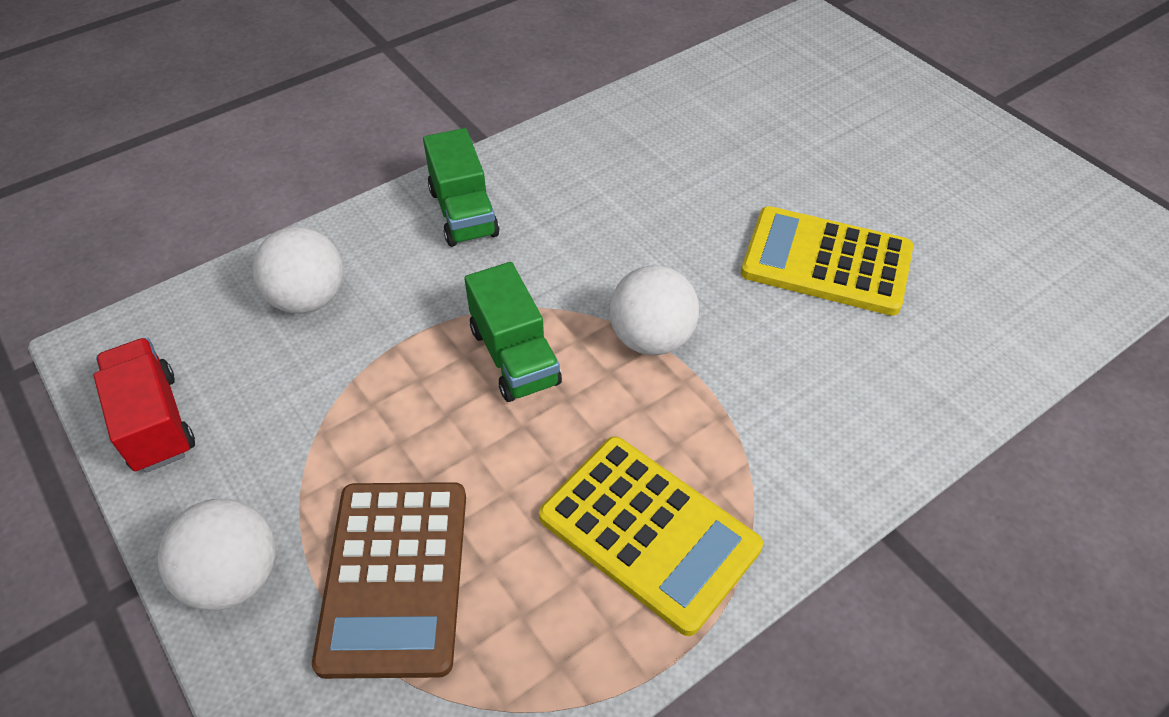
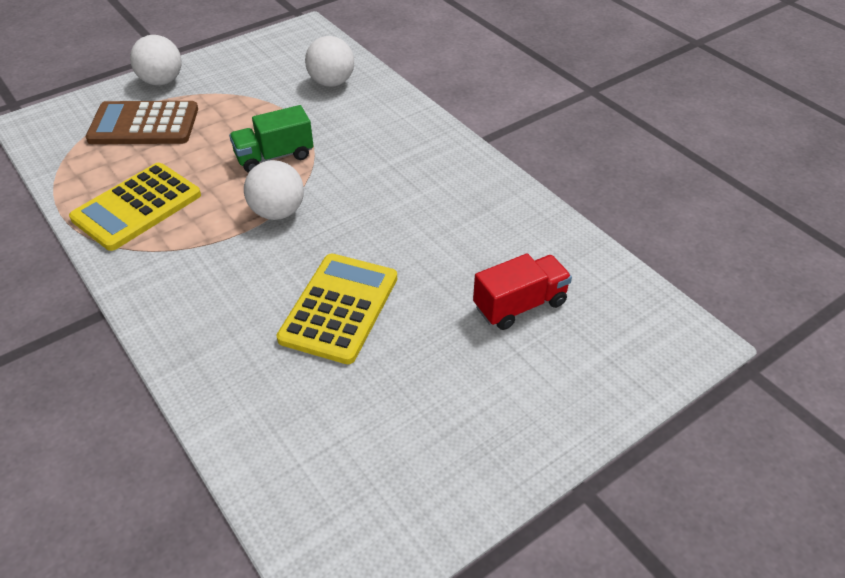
camera: 90 degrees right, 5 degrees down
(155, 422) = (256, 49): red truck -> red truck (520, 305)
(463, 212) = (402, 132): green truck -> none

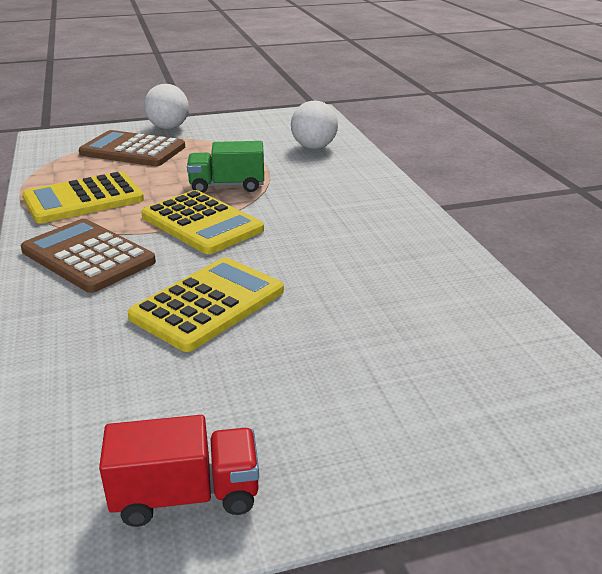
camera: 20 degrees right, 15 degrees down
(192, 281) = (88, 256): none -> brown calculator
(278, 212) = (202, 223): white ball -> yellow calculator
(520, 305) = (405, 342): red truck -> red truck (186, 495)

